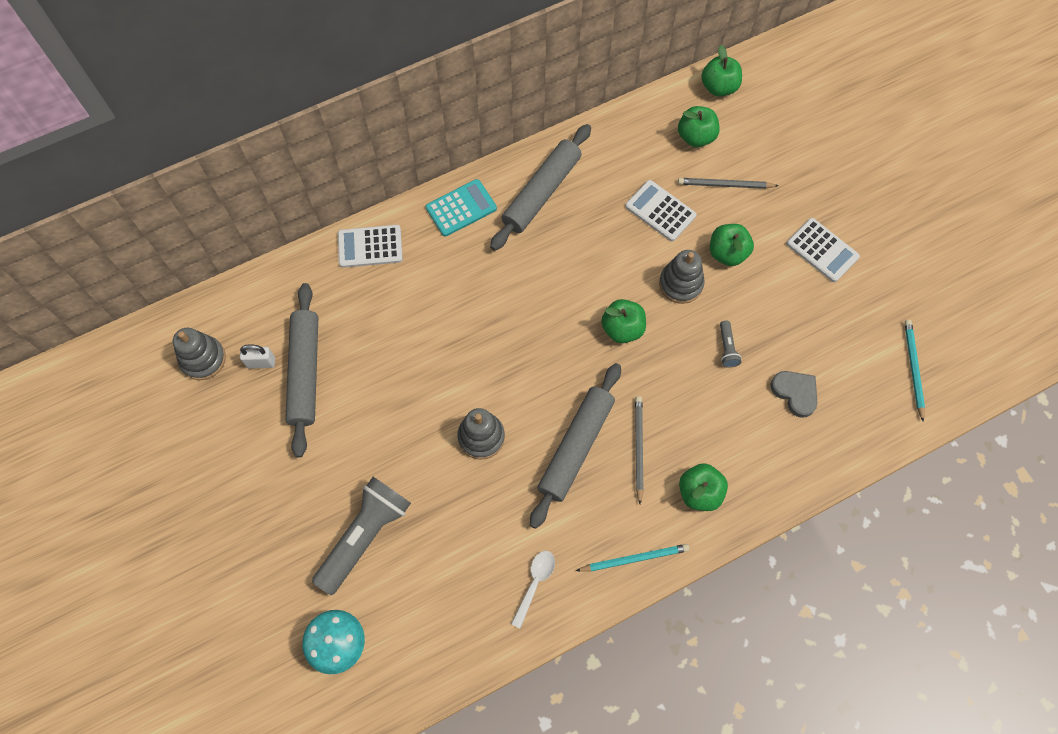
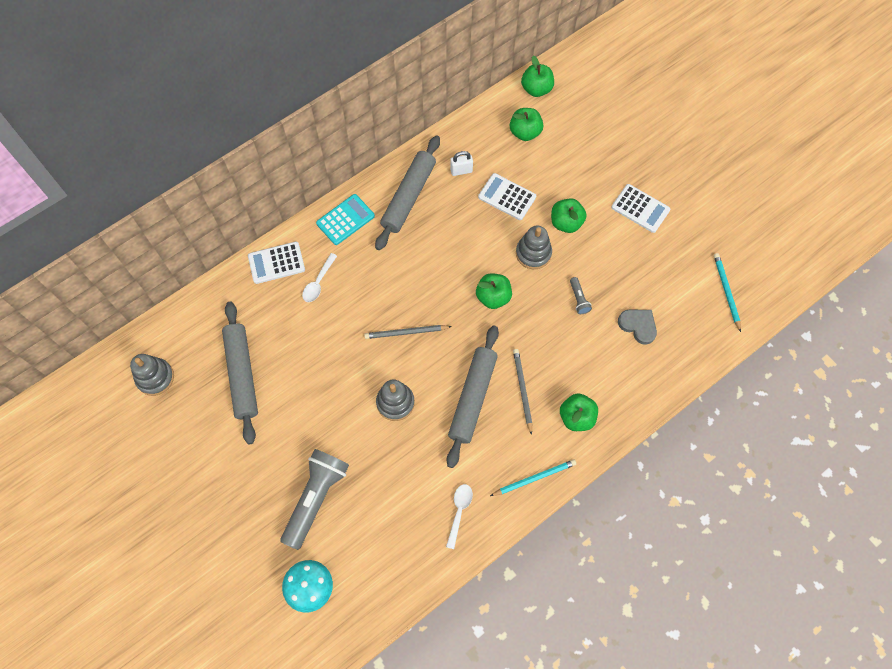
camera: 10 degrees left, 0 degrees up
(261, 362) = (204, 372): white padlock -> white padlock (461, 171)
(415, 277) = (318, 282): none -> white spoon
(725, 185) = (555, 168): grey pencil -> grey pencil (406, 332)

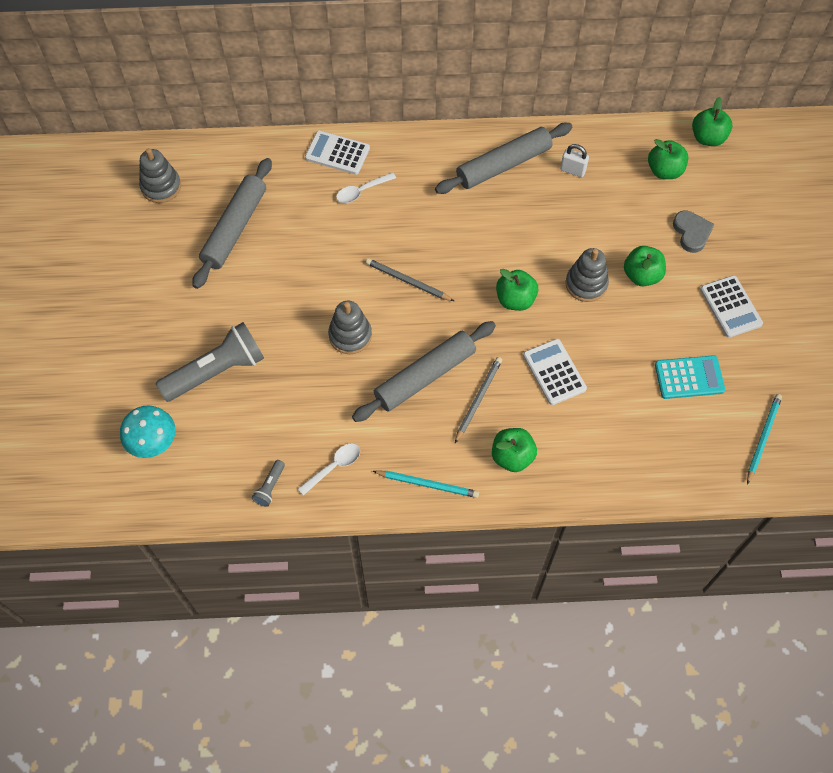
camera: 35 degrees right, 5 degrees down
(345, 220) = (428, 152): turquoise calculator -> turquoise calculator (689, 377)
(507, 197) = (600, 219): white calculator -> white calculator (554, 372)
(579, 299) = (599, 352): grey flashlight -> grey flashlight (270, 487)
(638, 326) = (641, 413): grey heart -> grey heart (691, 232)

